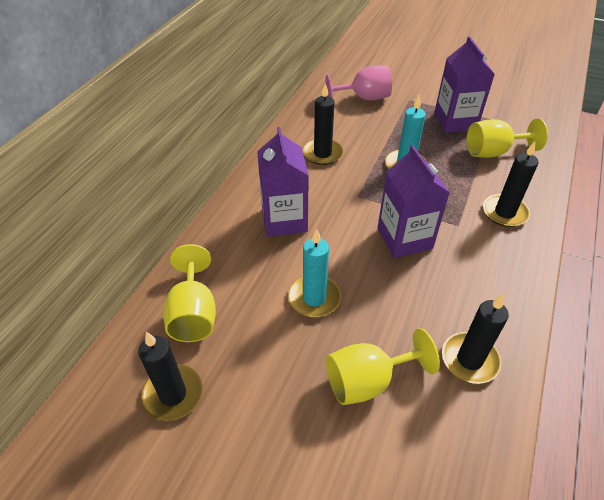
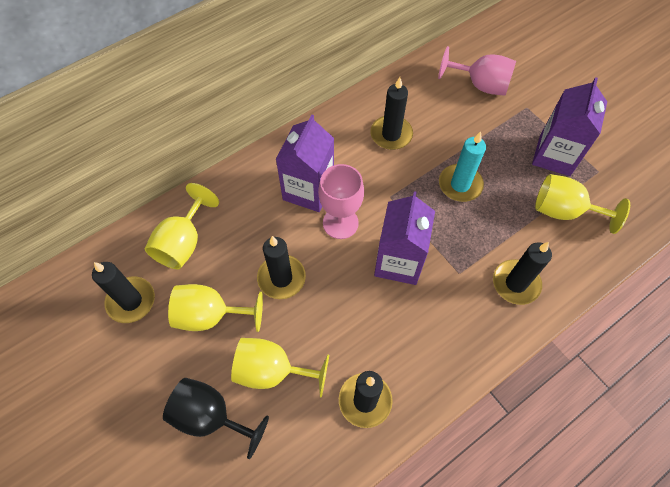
camera: 30 degrees right, 15 degrees up
(269, 363) = (211, 315): none -> yellow goblet
(314, 298) = (281, 278): turquoise candle -> black candle
(332, 232) = (340, 223): none -> pink goblet
(341, 458) = (211, 417): none -> black goblet

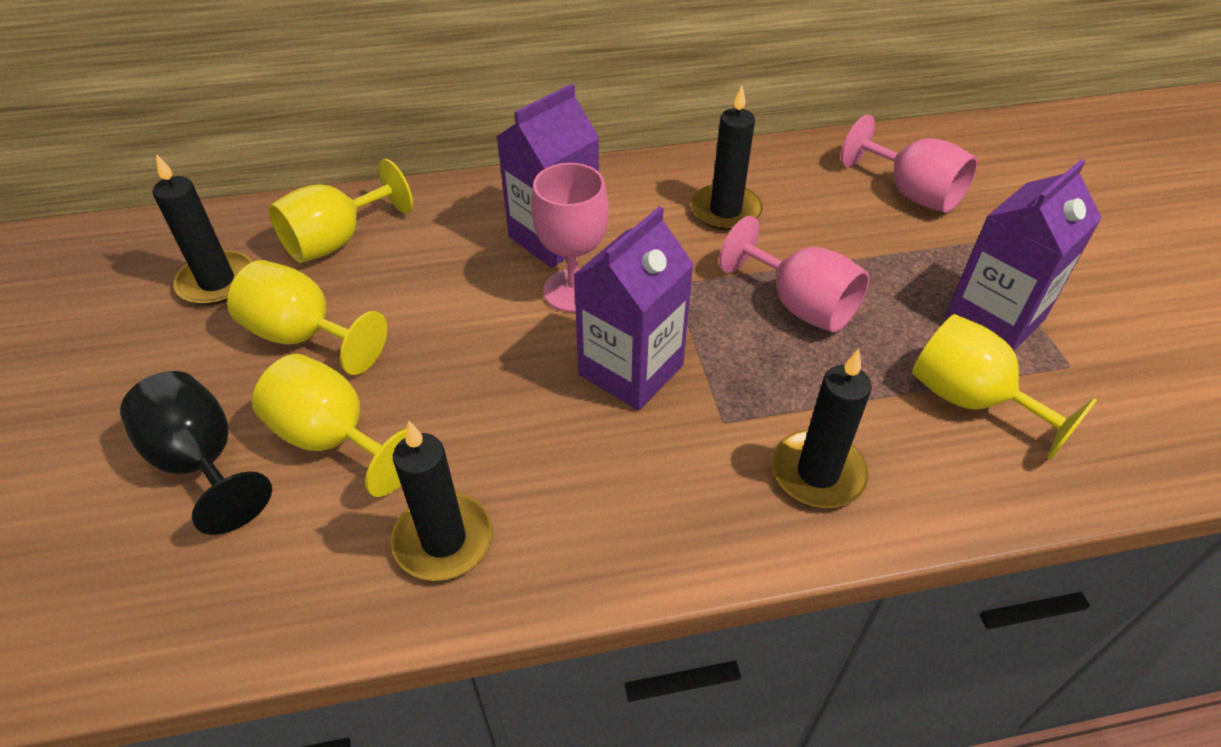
camera: 25 degrees right, 15 degrees down
(281, 278) = (437, 327): black candle -> none
(460, 185) = (799, 305): turquoise candle -> pink goblet

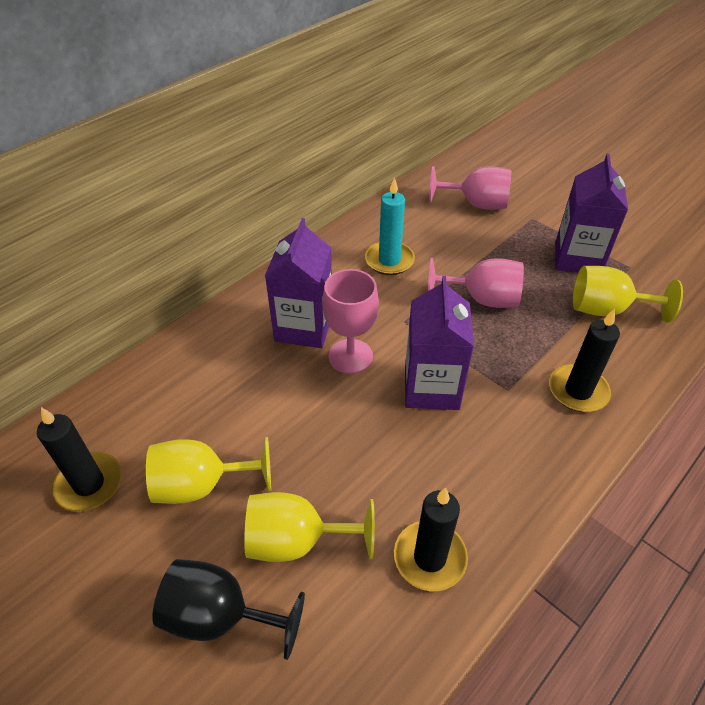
camera: 35 degrees left, 0 degrees up
(337, 240) = (154, 404): yellow goblet -> none
(725, 211) = (389, 260): black candle -> turquoise candle

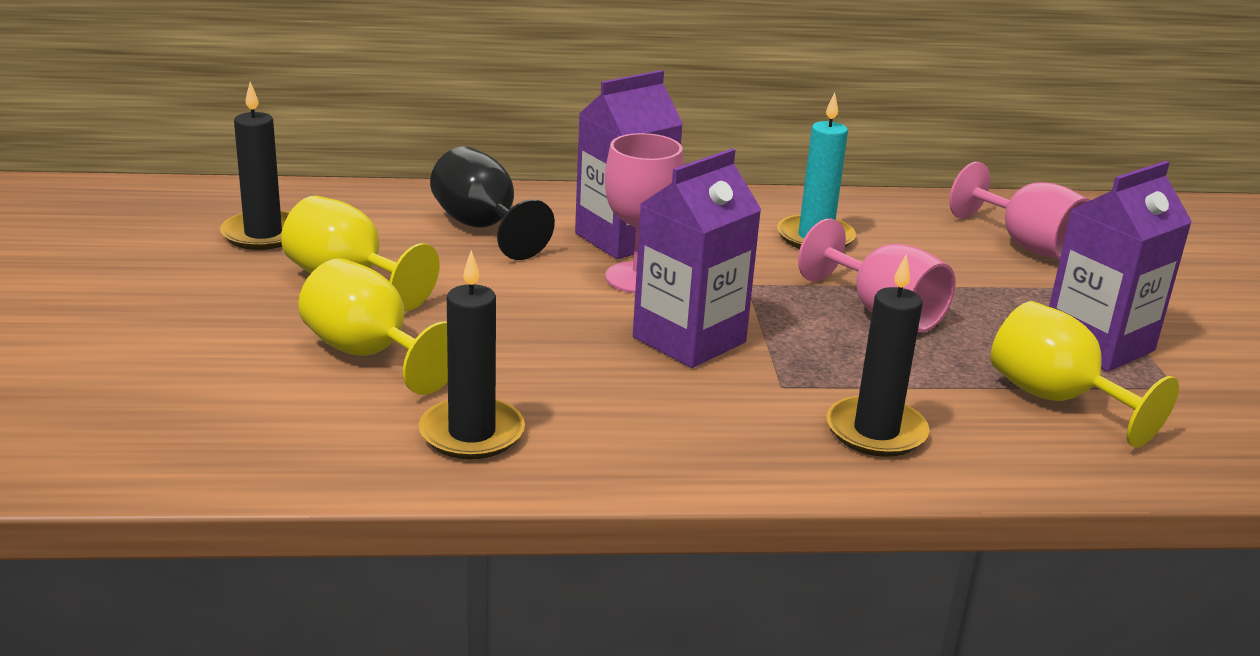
camera: 40 degrees right, 20 degrees down
(220, 616) = (233, 355): black goblet -> black goblet (483, 227)

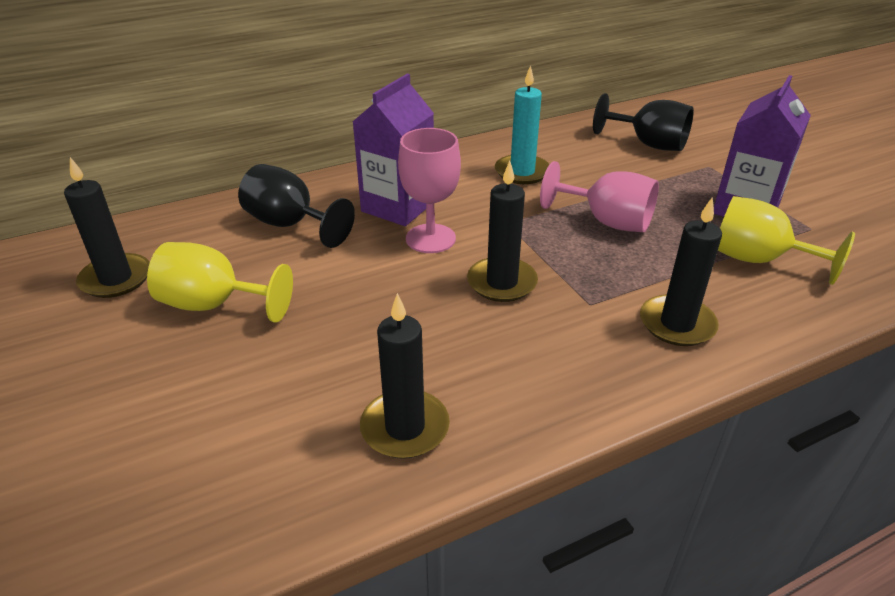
camera: 20 degrees left, 10 degrees up
(370, 354) = (274, 373): yellow goblet -> none
(689, 339) = (502, 282): purple carton -> black candle
(1026, 245) = (648, 144): pink goblet -> black goblet

